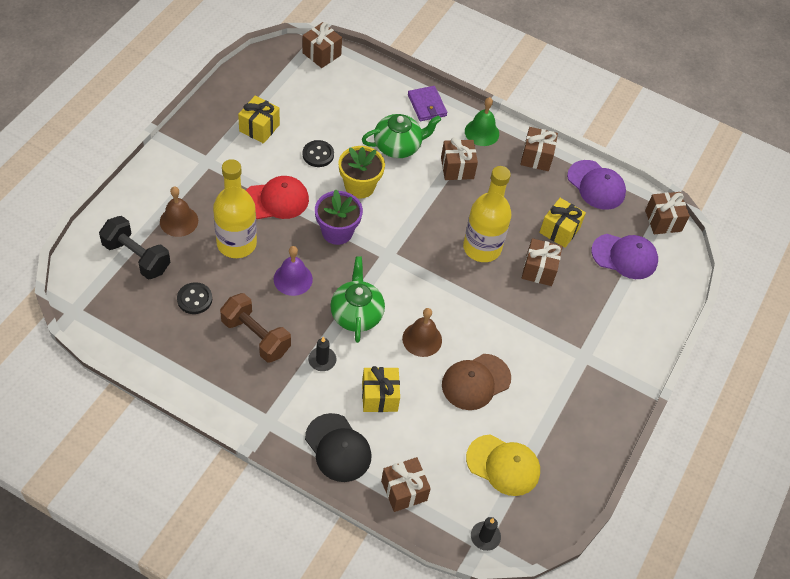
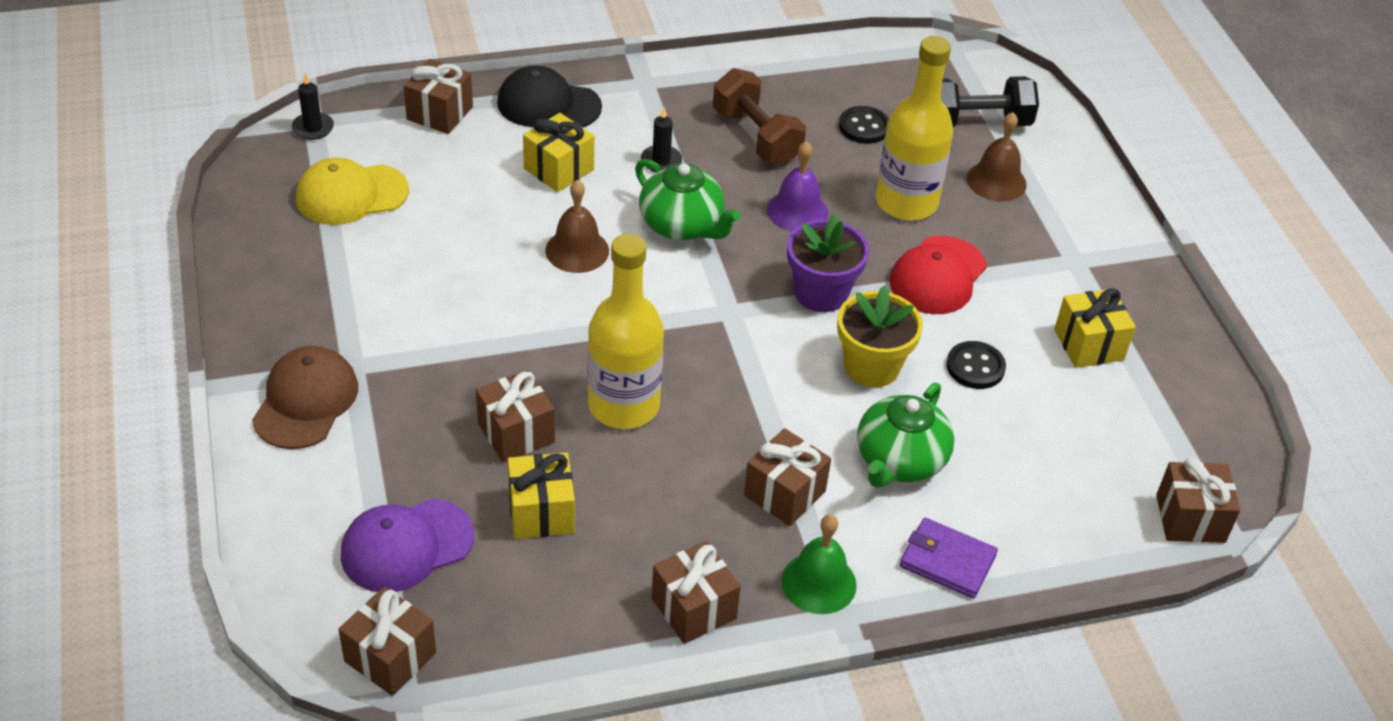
camera: 140 degrees right, 10 degrees down
(255, 336) = (756, 137): brown dumbbell -> brown dumbbell turned 60 degrees clockwise
(475, 382) = (465, 250): brown cap -> brown cap (306, 401)
(596, 185) = (554, 635): purple cap -> none

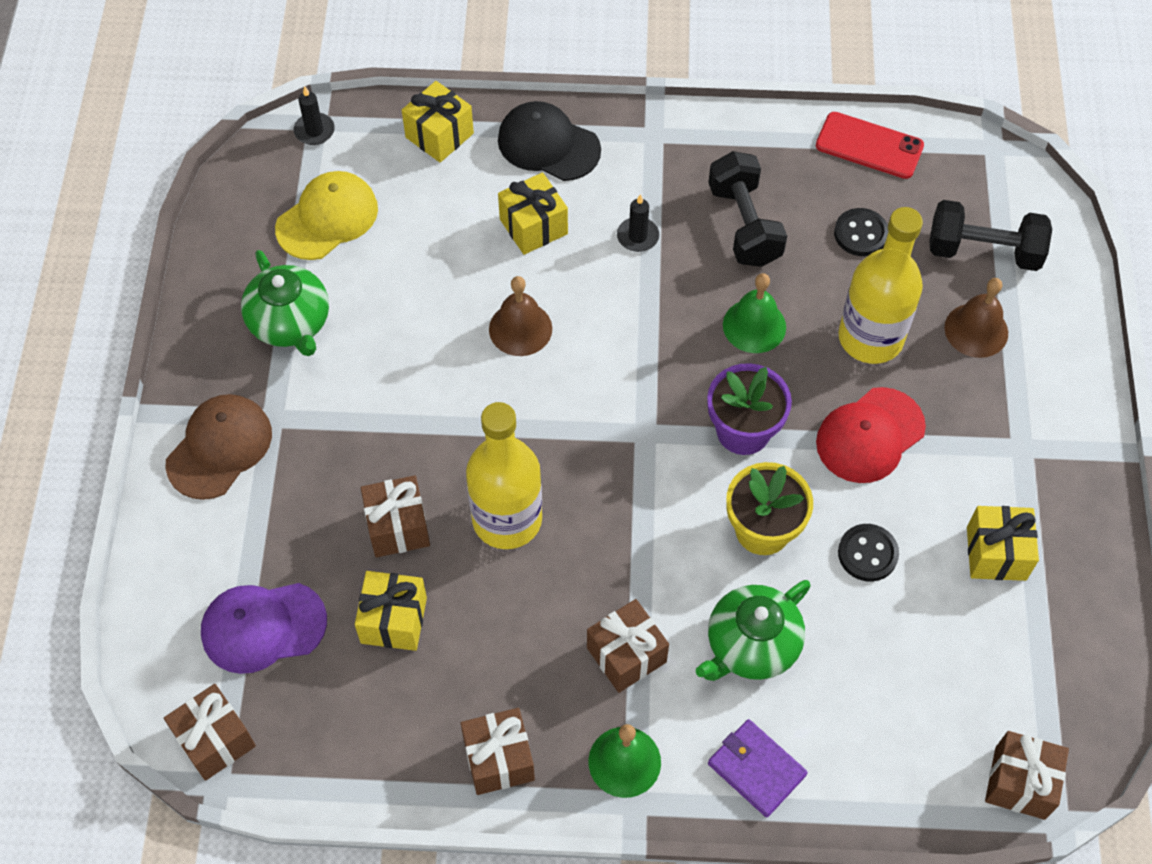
camera: 20 degrees right, 15 degrees up
(351, 195) = (327, 218): yellow cap -> yellow cap turned 135 degrees clockwise
(440, 113) = (439, 135): brown gift -> yellow gift
(682, 225) = (633, 319): green teapot -> green teapot (290, 323)
(756, 137) = (744, 225): brown dumbbell -> black dumbbell
(797, 211) = (754, 326): purple bell -> green bell
(844, 62) = (869, 146): none -> red phone

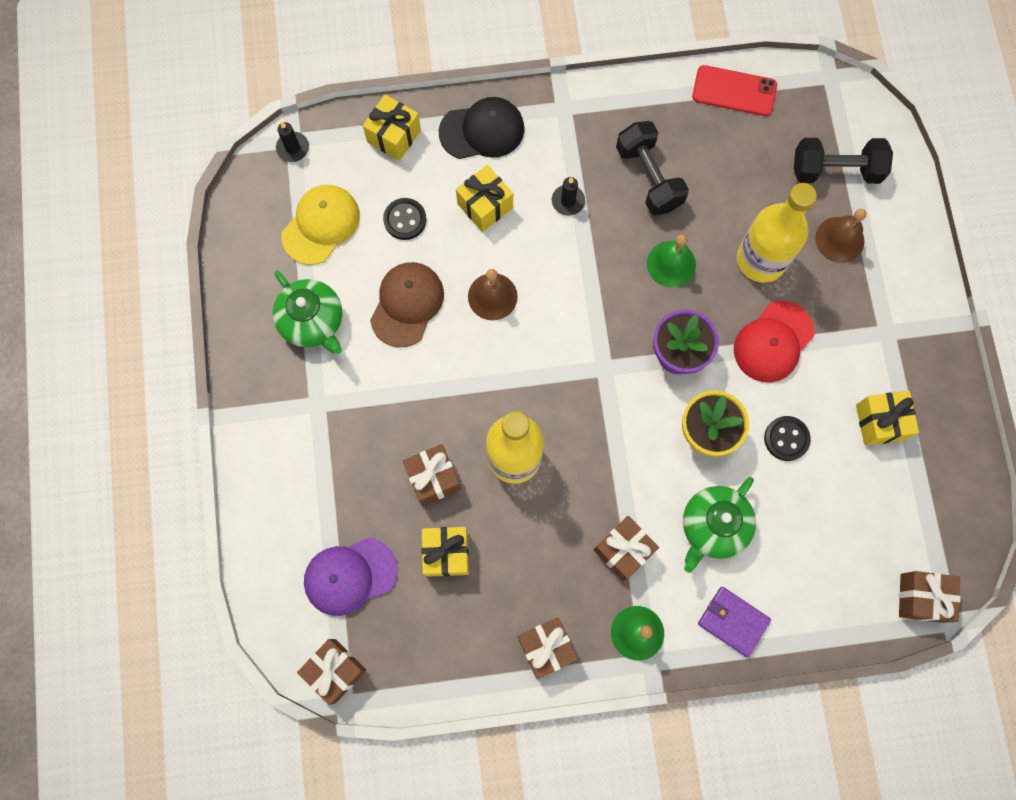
camera: 10 degrees left, 15 degrees up
(219, 448) = (282, 436): brown cap -> brown cap (407, 304)
(548, 144) = (482, 130): black cap -> black cap turned 150 degrees clockwise
(860, 234) = (739, 170): black button -> black button (405, 220)

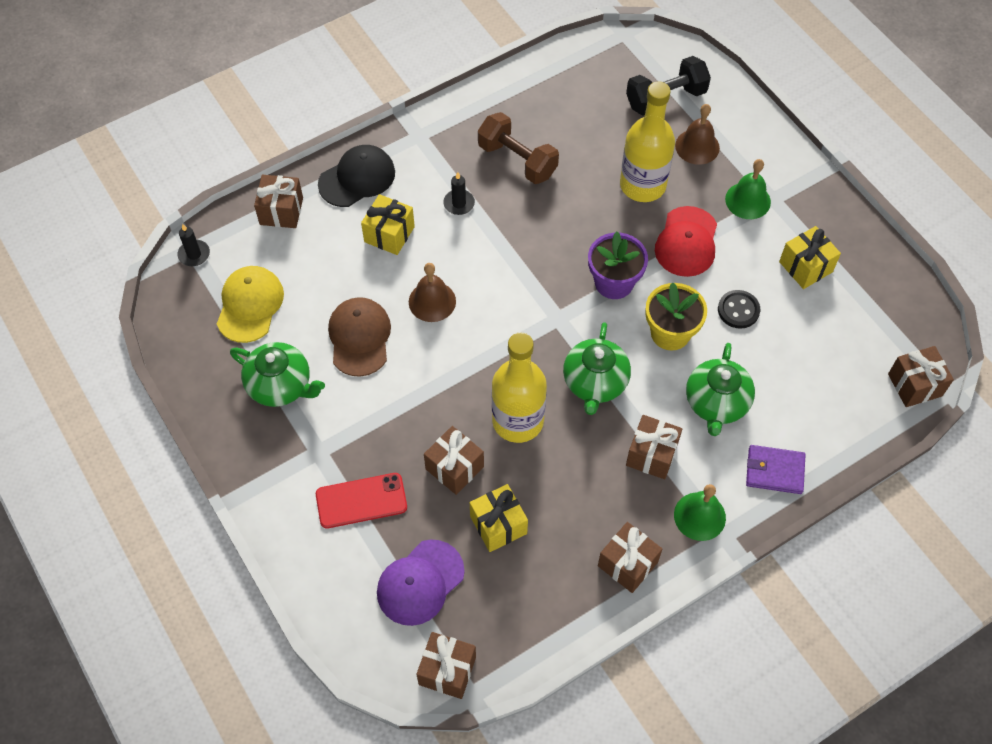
camera: 25 degrees left, 15 degrees down
(394, 136) = (281, 211): yellow gift -> brown gift
(405, 220) = (324, 272): black button -> none
(606, 452) = (595, 383): none -> green teapot
(649, 177) = (517, 160): black dumbbell -> brown dumbbell
(671, 264) = (571, 217): green bell -> green bell (748, 200)
(734, 91) = (553, 72): red phone -> red phone (361, 501)

